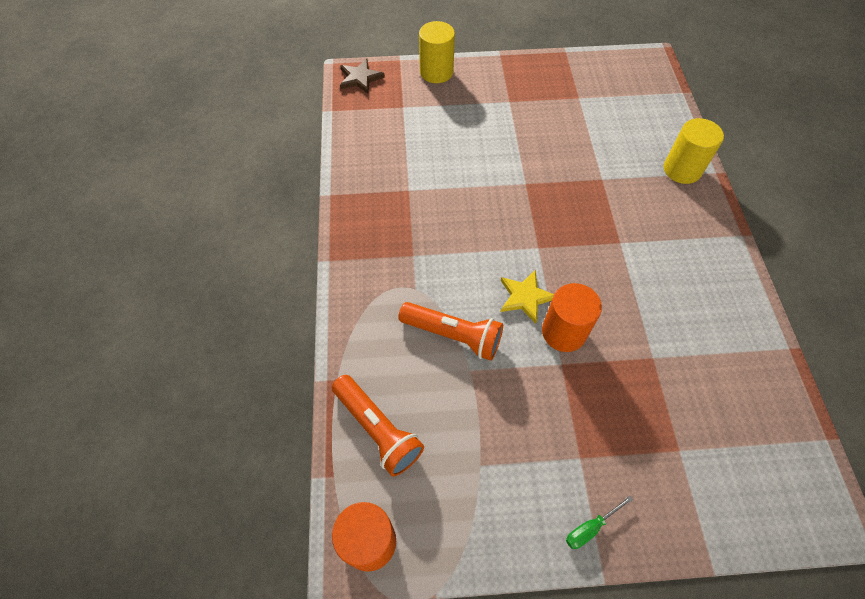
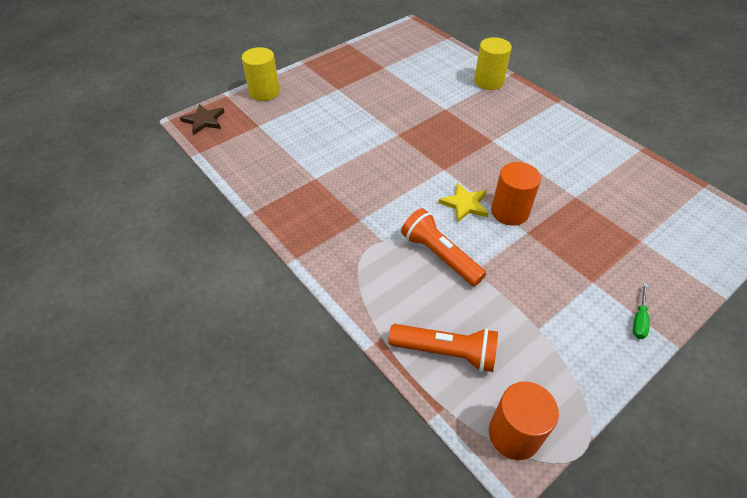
camera: 35 degrees left, 10 degrees down
(453, 335) = (440, 256): orange flashlight -> orange flashlight turned 120 degrees counterclockwise

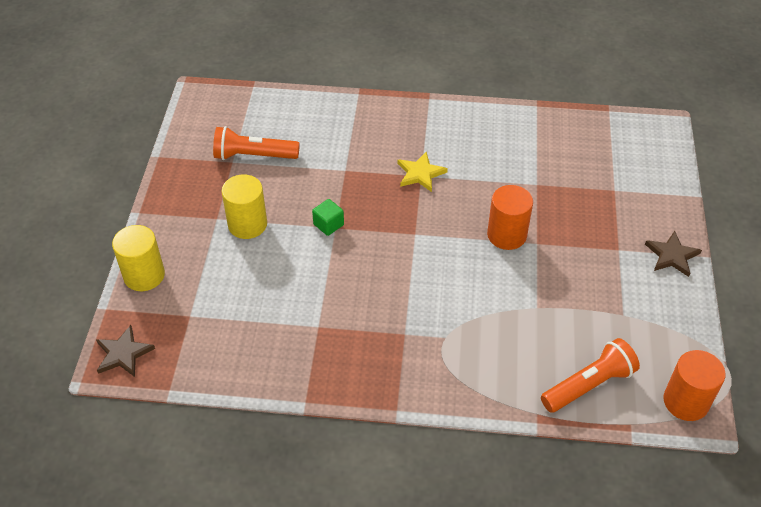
camera: 45 degrees left, 0 degrees up
(395, 130) = (328, 224): none -> green cube
(440, 256) = (500, 314): orange flashlight -> orange flashlight (253, 156)
(465, 204) = (468, 254): yellow star -> yellow star (420, 173)
(488, 81) = (349, 114): yellow cylinder -> yellow cylinder (247, 224)
(639, 320) = (672, 255): green screwdriver -> brown star

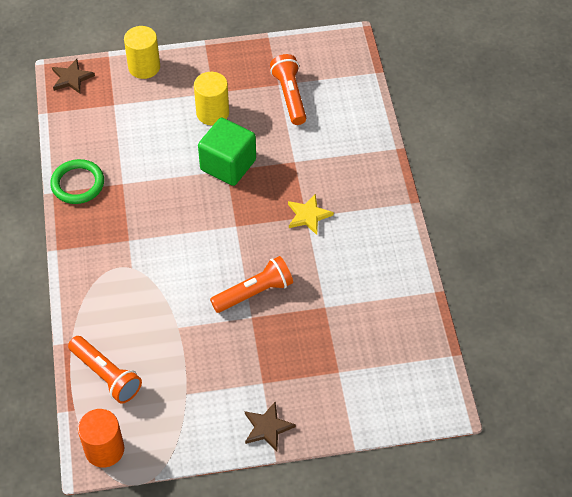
camera: 75 degrees right, 5 degrees up
(302, 372) = (78, 184): none -> green ring
(328, 224) = (228, 165): green cube -> green cube, size x2.15
(506, 235) = (254, 292): orange cylinder -> orange flashlight

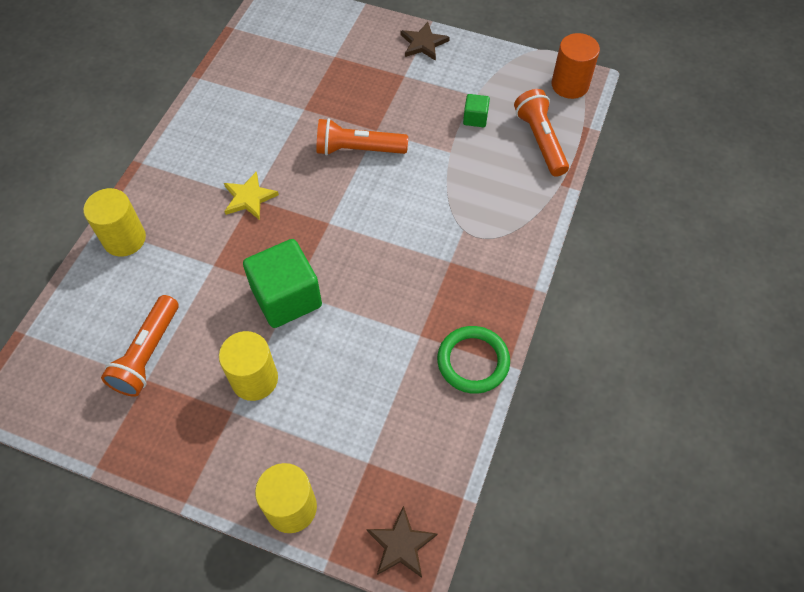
camera: 150 degrees left, 5 degrees up
(174, 369) = (475, 118): none -> green cube
(369, 149) = (124, 239): none -> yellow cylinder

